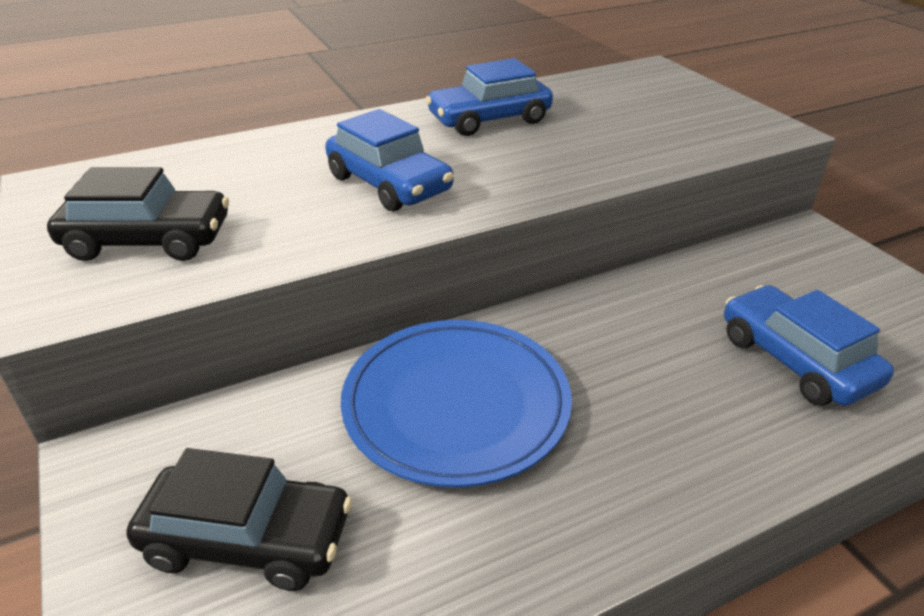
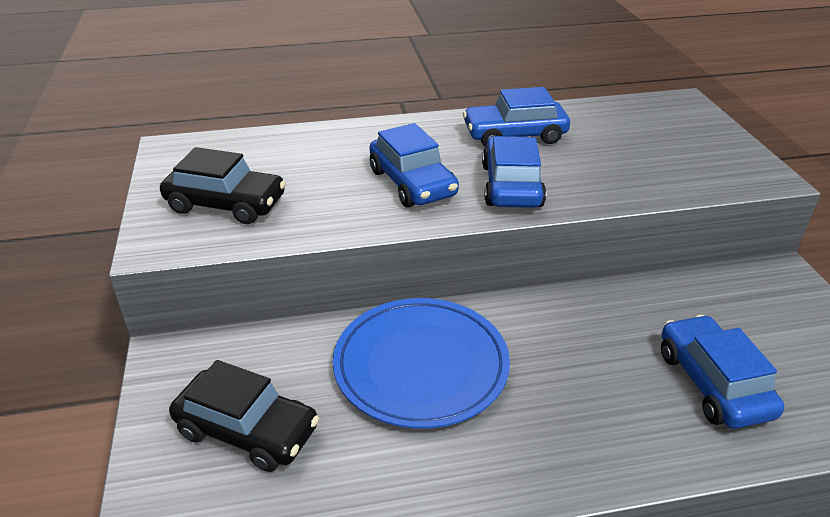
camera: 15 degrees right, 0 degrees up
(509, 172) = (511, 185): none -> blue car

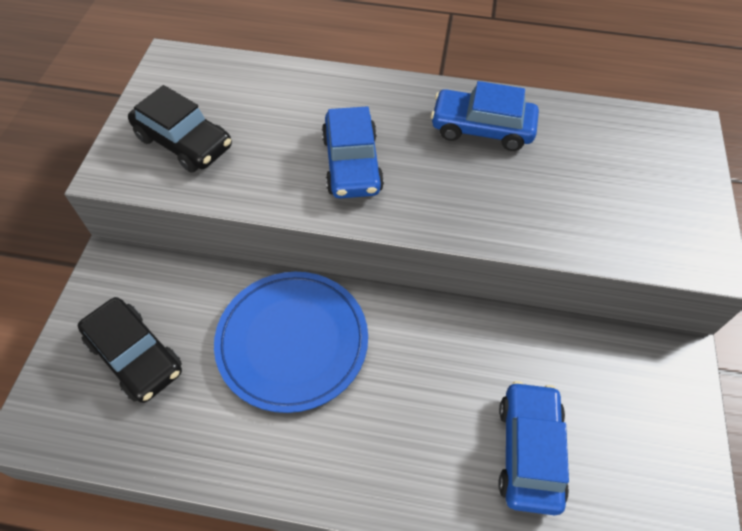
camera: 20 degrees right, 20 degrees up
(511, 185) = (440, 194): blue car -> none

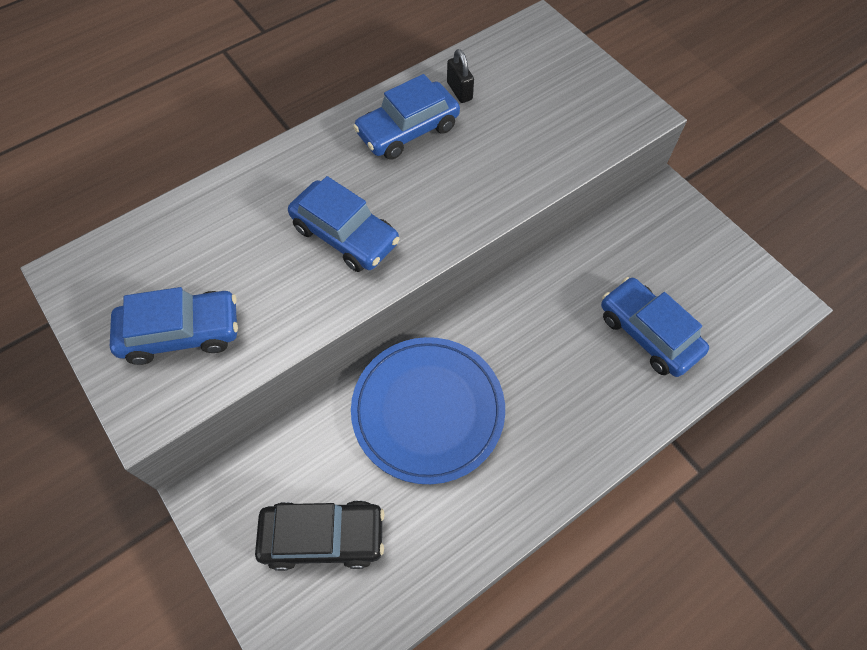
camera: 45 degrees left, 5 degrees up
(184, 142) = (181, 333): black car -> blue car
(557, 130) = (459, 91): none -> black padlock

